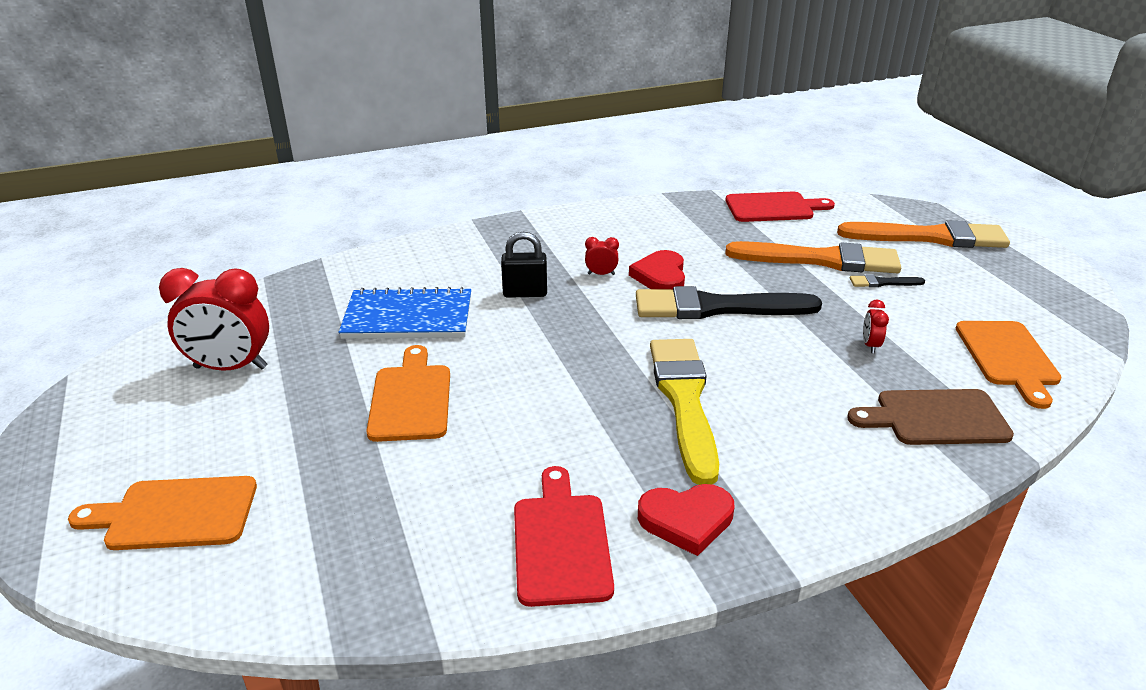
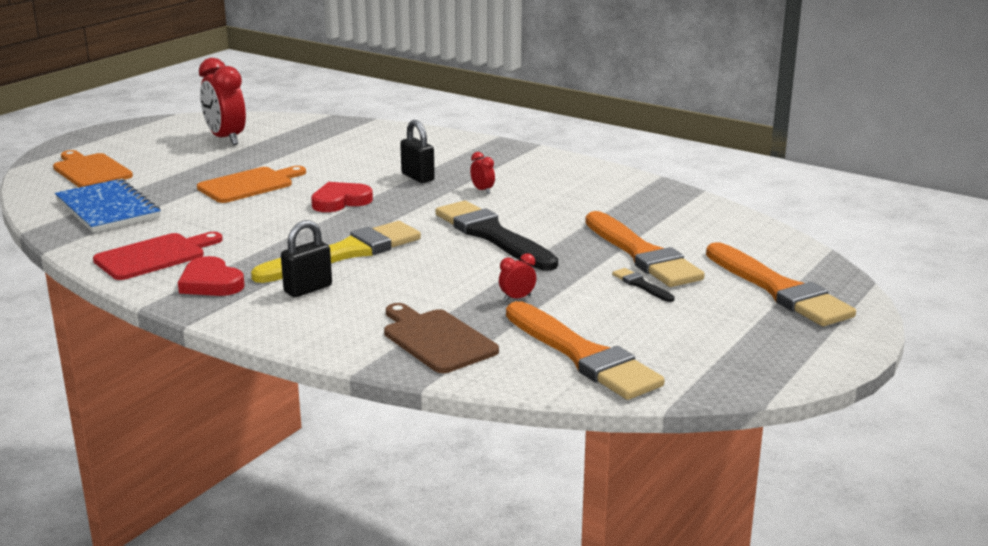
camera: 55 degrees right, 10 degrees down
(408, 317) = (338, 158): blue notebook -> blue notebook (108, 209)
(660, 276) = (511, 208): red heart -> red heart (340, 201)
(760, 455) = (308, 289): none -> black padlock
(773, 208) = (713, 218): red cutting board -> none
(1008, 357) = (583, 355): orange cutting board -> orange brush

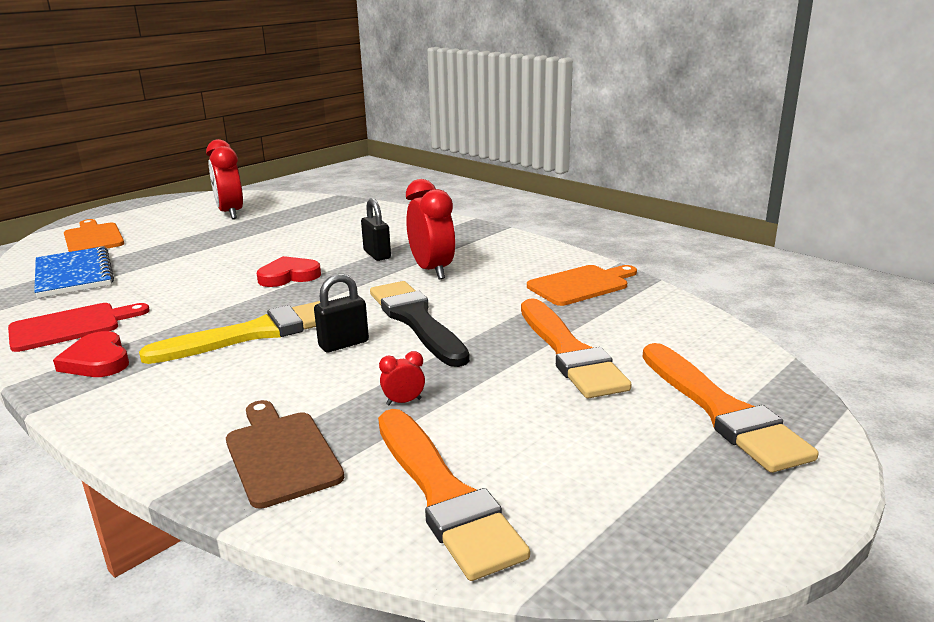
camera: 10 degrees right, 0 degrees up
(249, 185) = (218, 256): orange cutting board -> orange cutting board (581, 285)
(308, 289) = (187, 374): black padlock -> black padlock (343, 344)
(482, 190) = (432, 270): red clock -> red clock, size x2.32
(641, 285) = (554, 393): black brush -> none

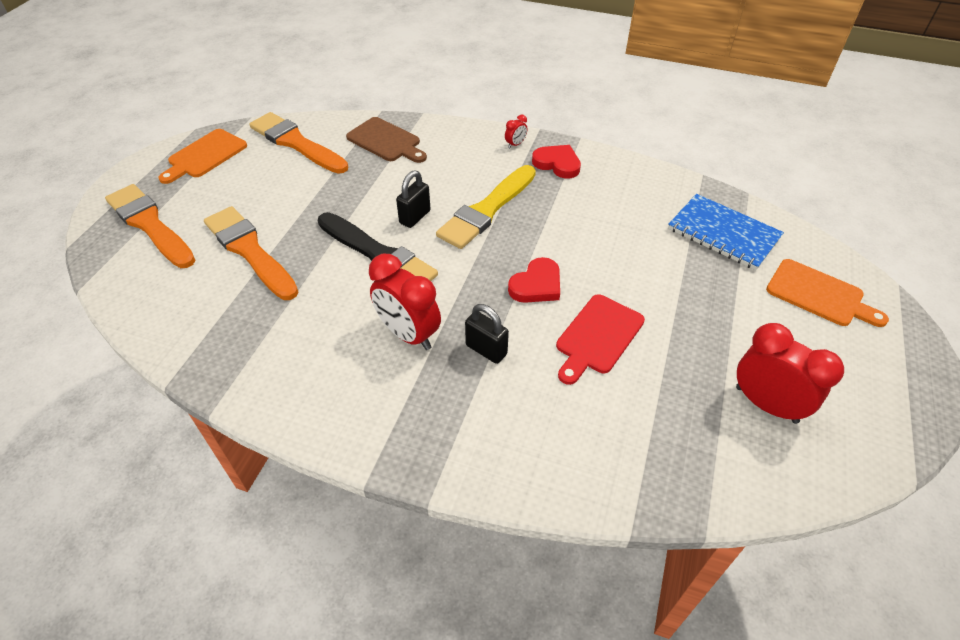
camera: 155 degrees right, 25 degrees up
(71, 326) = (621, 183): red cutting board -> red cutting board (597, 337)
(403, 402) = (343, 184): red clock -> red clock (515, 144)
(581, 285) = (249, 349): orange cutting board -> orange cutting board (205, 155)

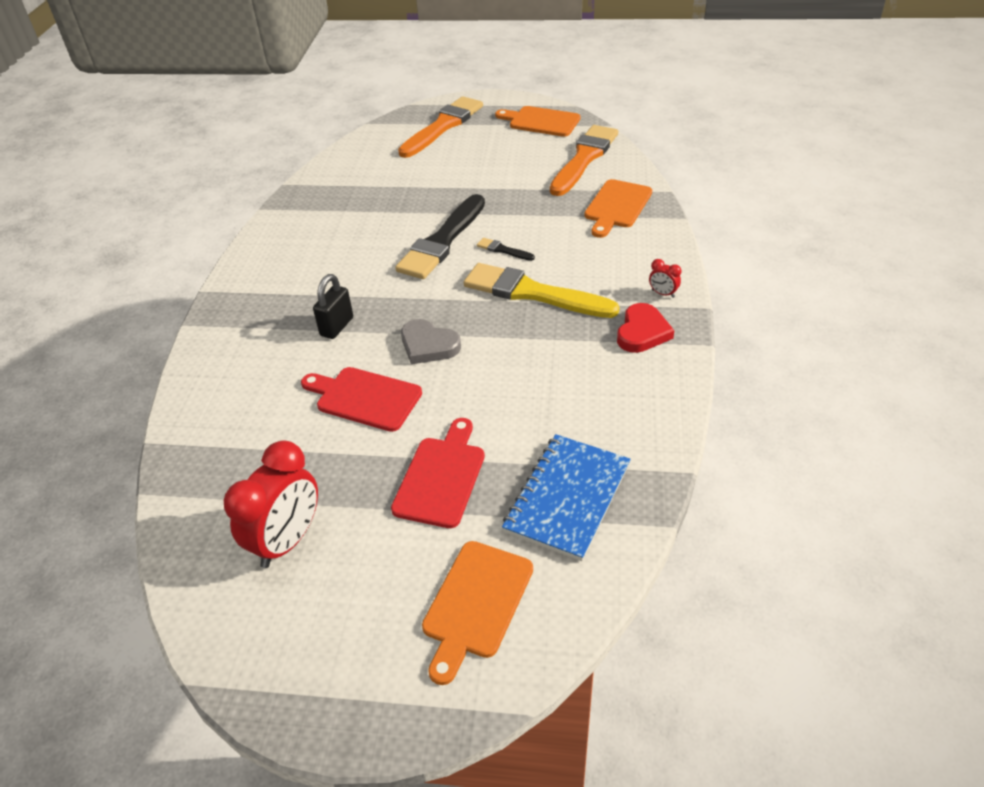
camera: 80 degrees right, 5 degrees down
(249, 251) = (427, 177): orange brush -> none
(386, 141) = (617, 206): brown cutting board -> orange cutting board
(408, 334) = (348, 279): red clock -> none
(415, 217) = (503, 250): black padlock -> black brush
(536, 285) = (428, 345): red heart -> grey heart
(699, 297) = (441, 477): none -> red cutting board

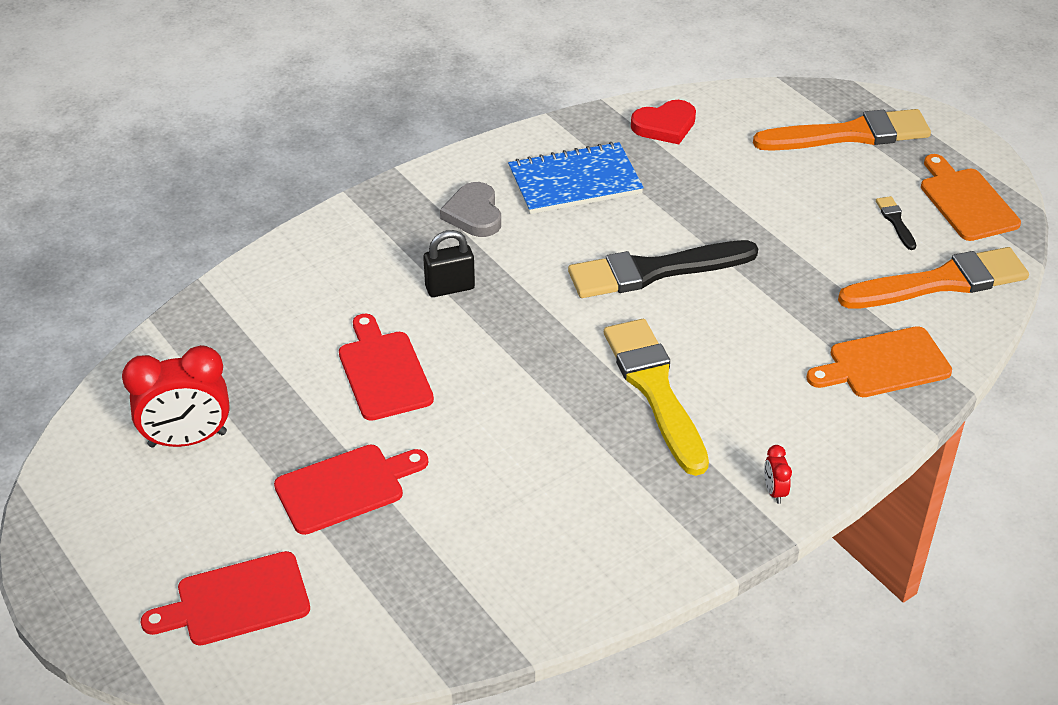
camera: 45 degrees right, 0 degrees up
(428, 345) = (495, 366): grey heart -> grey heart (474, 214)
(476, 604) = (236, 601): orange cutting board -> red cutting board
(503, 250) = (695, 324): black brush -> black brush (895, 221)
(567, 497) = (407, 589): blue notebook -> blue notebook (575, 181)
(642, 332) = (692, 511): red heart -> red heart (665, 126)

